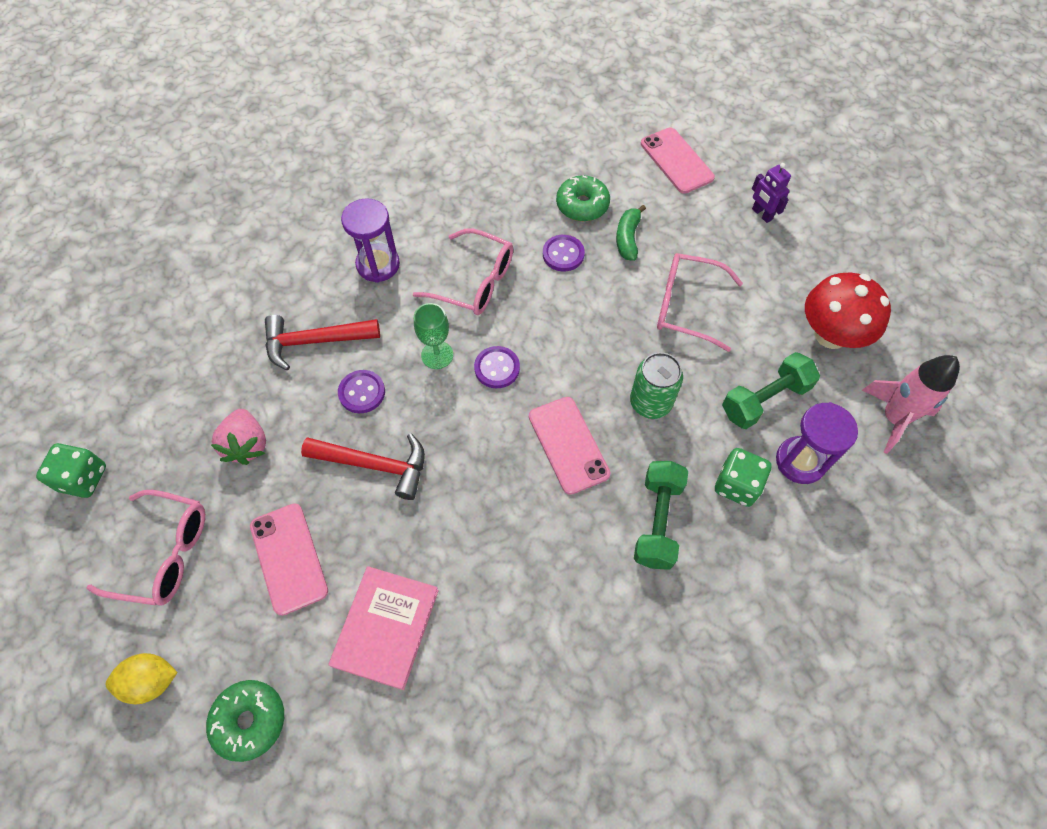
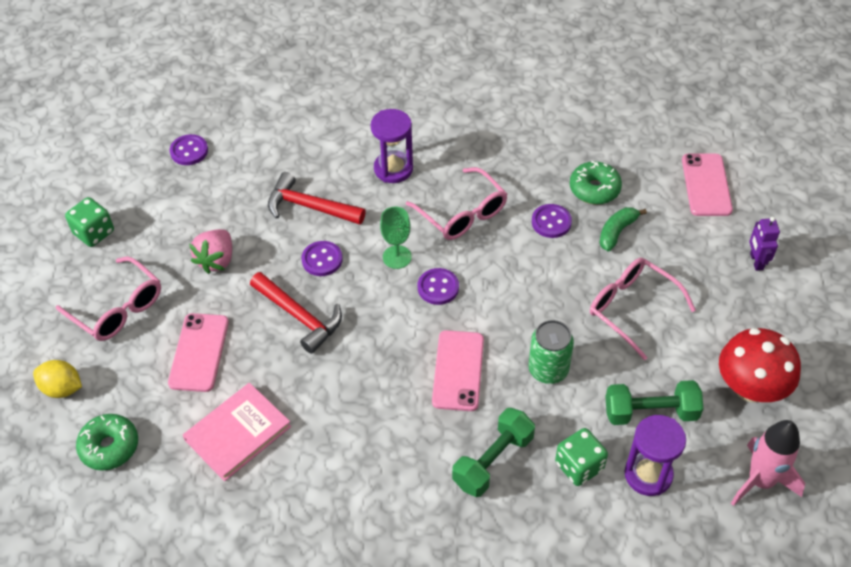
camera: 30 degrees right, 10 degrees down
(143, 337) = (189, 151): none -> purple button

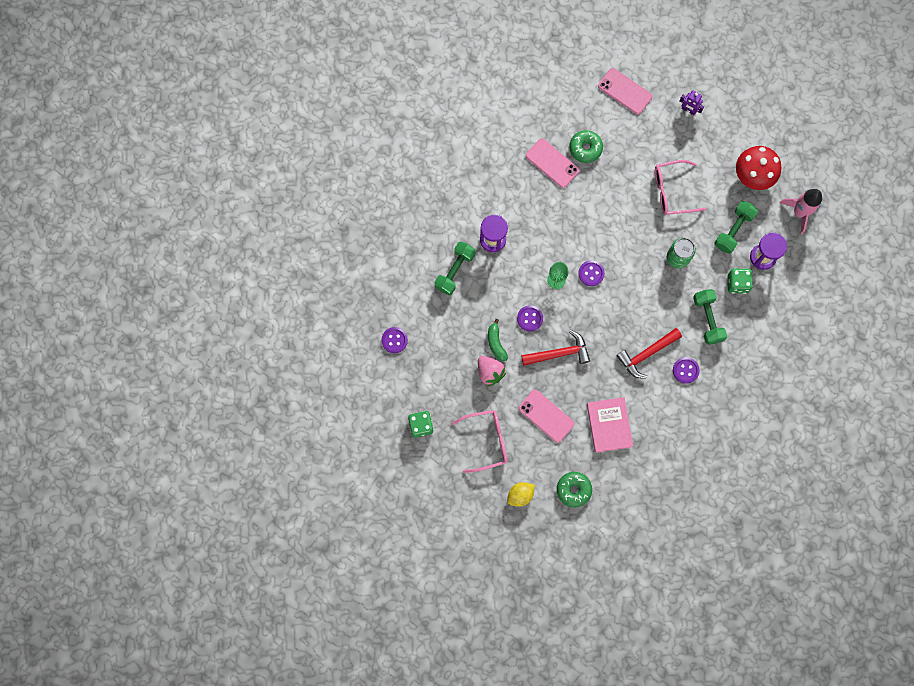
camera: 55 degrees left, 25 degrees up
(309, 206) = (487, 301): red hammer -> red hammer (646, 354)
(322, 157) = (455, 271): none -> green dumbbell
(458, 370) = (648, 299): pink phone -> pink phone (552, 163)
(462, 214) = (552, 227): pink glasses -> none
(551, 222) = (591, 187): purple button -> purple button (685, 370)
(617, 232) = (621, 160): green banana -> green banana (496, 343)

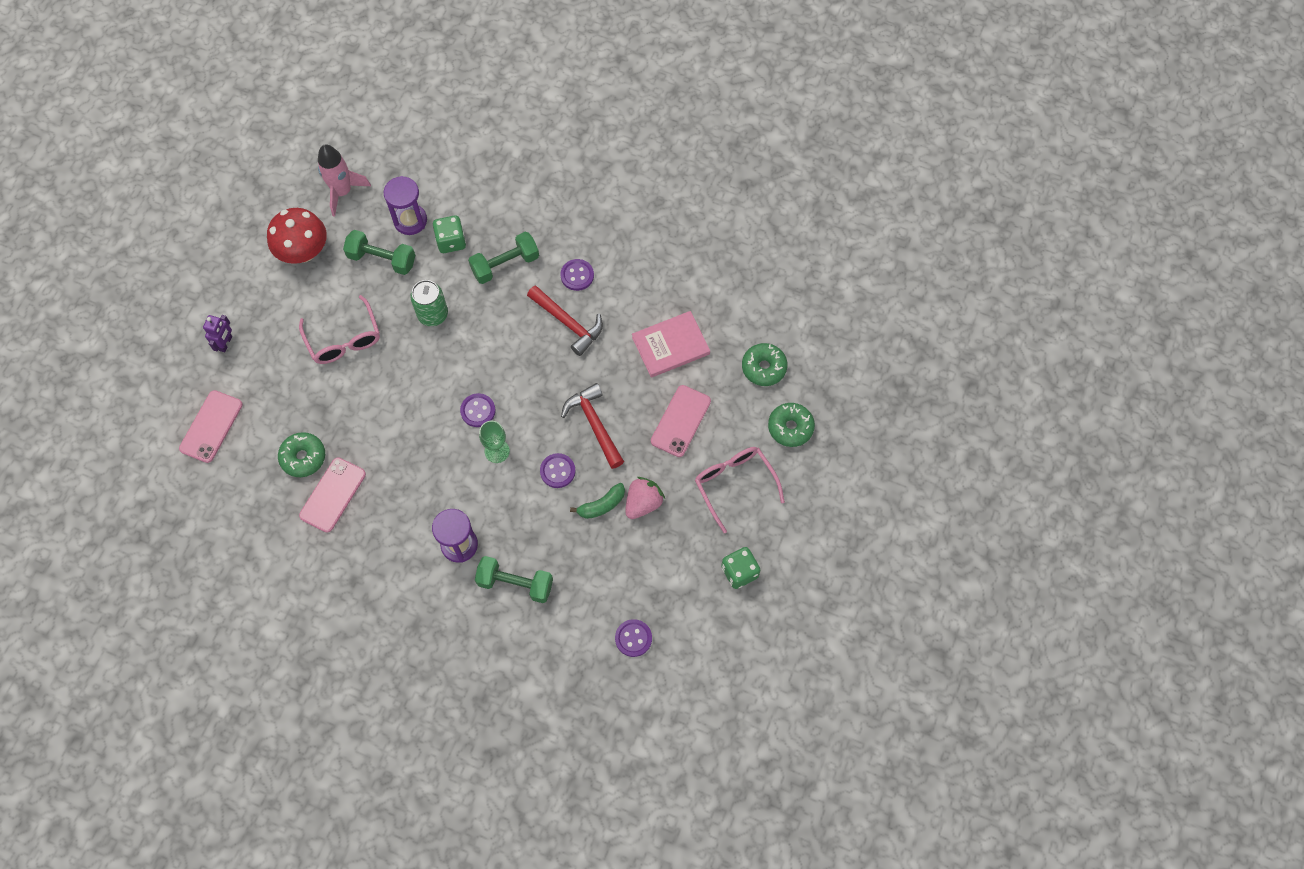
camera: 105 degrees left, 10 degrees down
(520, 495) = (790, 427): yellow lemon -> green donut

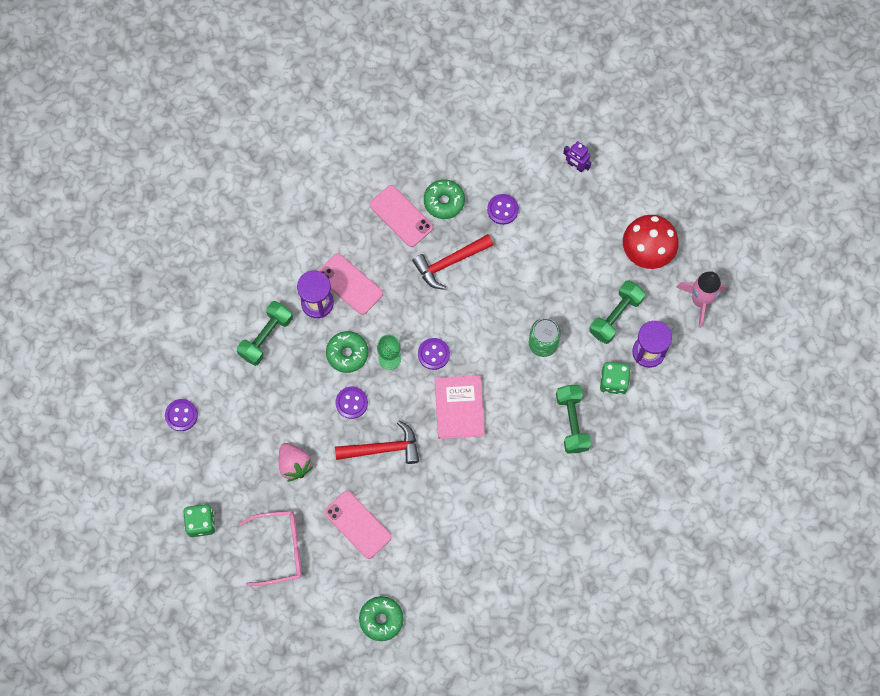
camera: 110 degrees right, 5 degrees up
(211, 426) = (500, 137): pink phone -> pink phone (349, 284)
(344, 339) = (544, 262): pink glasses -> none
(568, 323) = (491, 459): red hammer -> red hammer (449, 263)
(577, 275) = (537, 483): purple button -> purple button (502, 209)
(601, 505) = (306, 429): green banana -> none
(670, 345) = (435, 543): pink book -> pink book (459, 407)
(790, 427) = (314, 620): green donut -> green donut (347, 354)

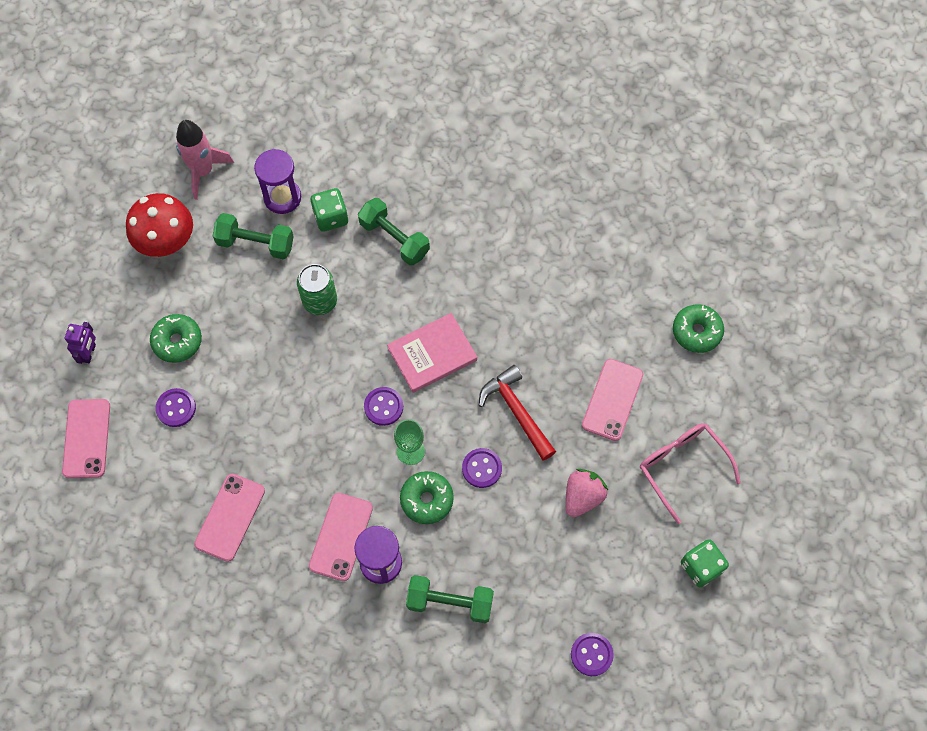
camera: 115 degrees left, 5 degrees down
(444, 201) = (191, 477): green donut -> green donut (177, 341)
(449, 263) = (266, 438): red hammer -> none
(508, 142) = (87, 438): none -> pink phone
(572, 422) = (394, 239): green dumbbell -> green dumbbell turned 75 degrees clockwise

